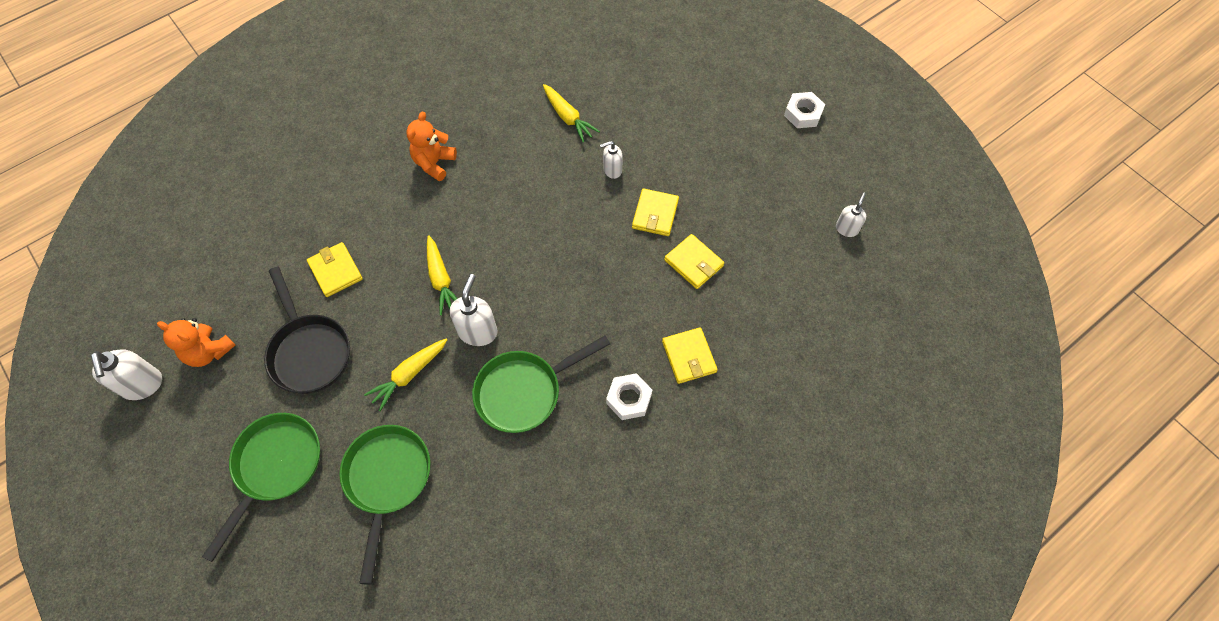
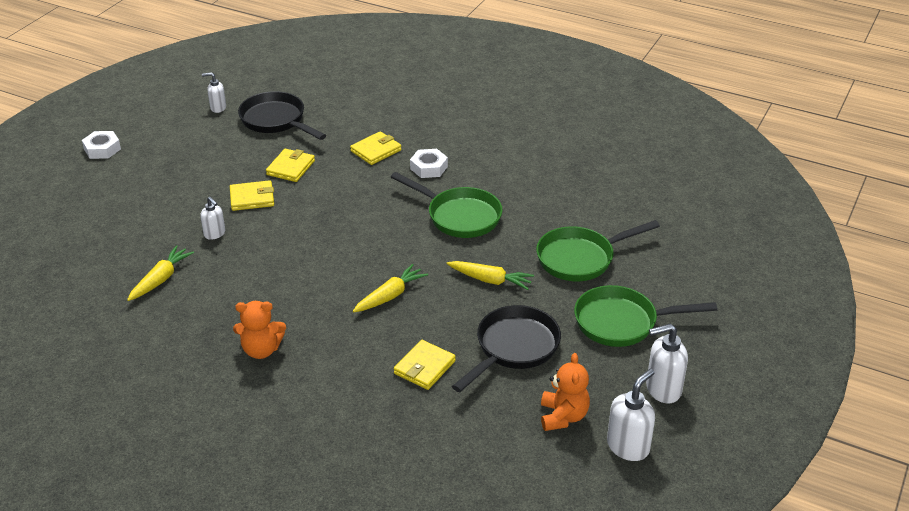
camera: 115 degrees left, 25 degrees down
(478, 331) = (425, 257): white soap dispenser -> white soap dispenser (662, 389)
(796, 277) = (276, 121): none -> black pan

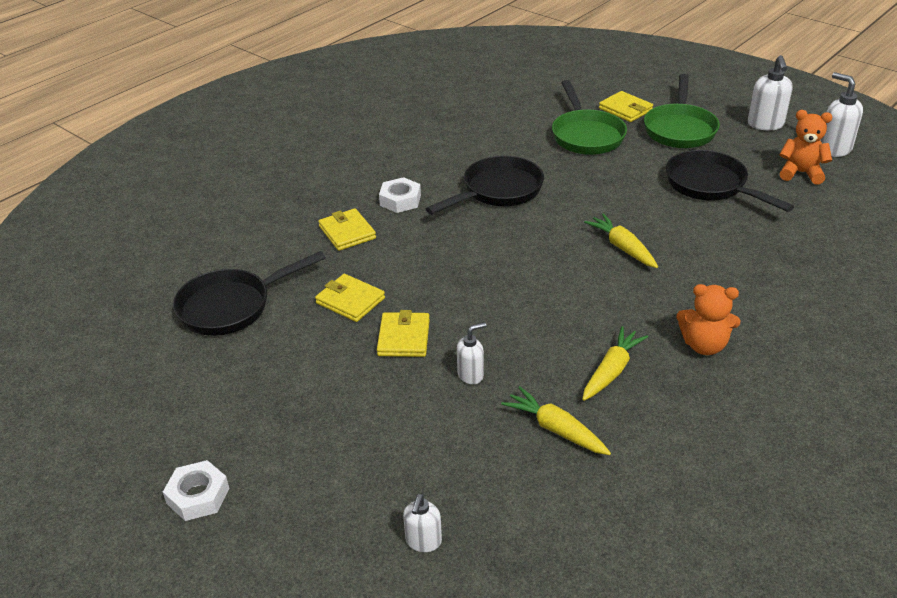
camera: 75 degrees left, 0 degrees up
(218, 108) = (161, 360): white soap dispenser -> white soap dispenser (423, 541)
(261, 350) = (704, 345): orange teddy bear -> orange teddy bear turned 90 degrees clockwise
(424, 367) = (736, 237): yellow wallet -> yellow wallet (625, 109)
(459, 216) = (498, 191): green pan -> black pan
(490, 280) = (608, 186): yellow carrot -> yellow carrot (611, 371)

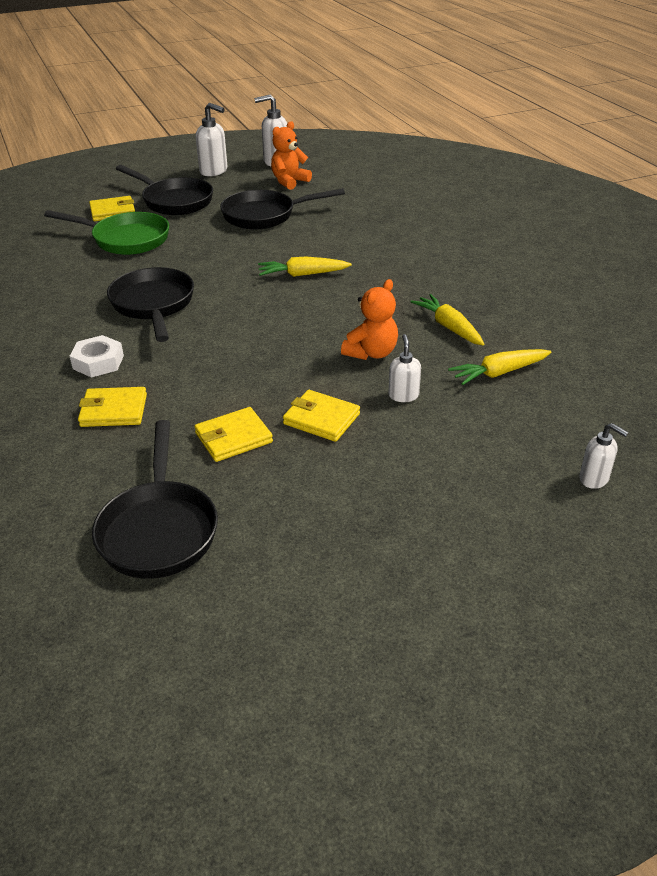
camera: 65 degrees left, 0 degrees up
(198, 496) = (464, 624): white nut -> none
(680, 129) = (174, 201): green pan -> black pan
(704, 345) = (449, 281): orange teddy bear -> orange teddy bear (371, 353)

